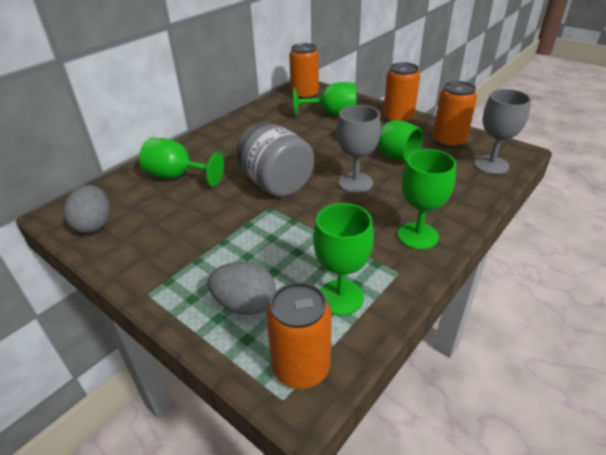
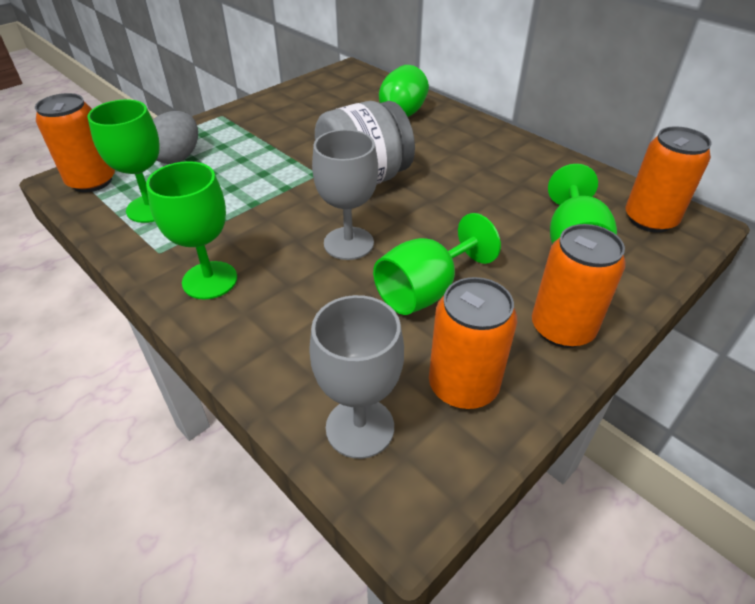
camera: 95 degrees right, 5 degrees up
(94, 224) = (326, 86): grey egg -> none

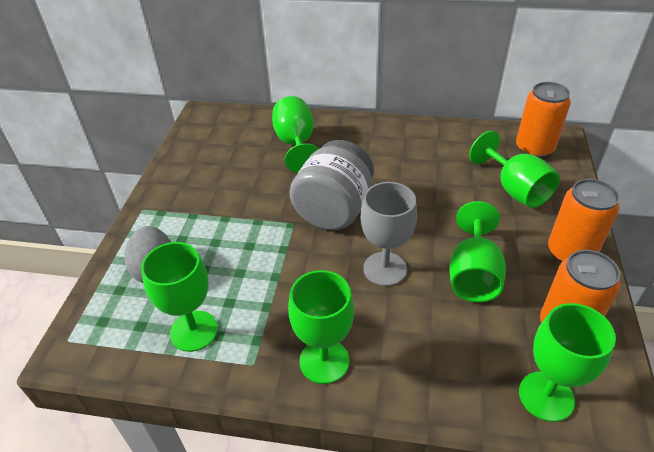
camera: 35 degrees left, 0 degrees up
(92, 181) = (101, 338): orange can -> none
(360, 427) = (546, 396): grey goblet -> green goblet

